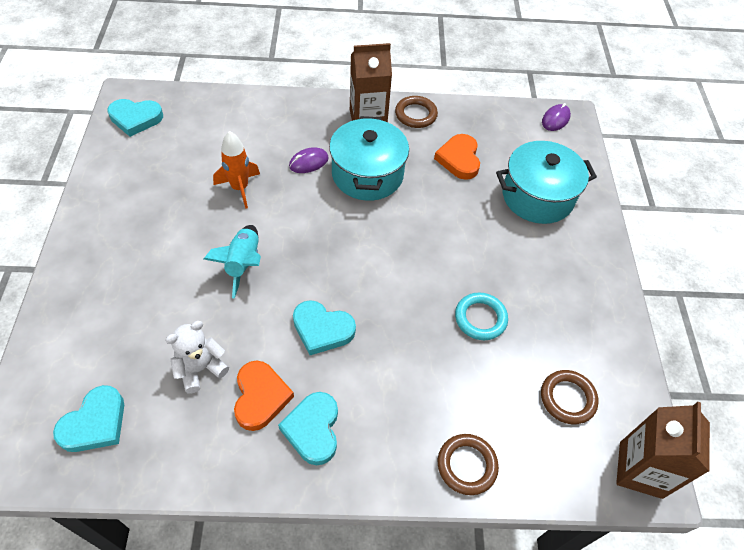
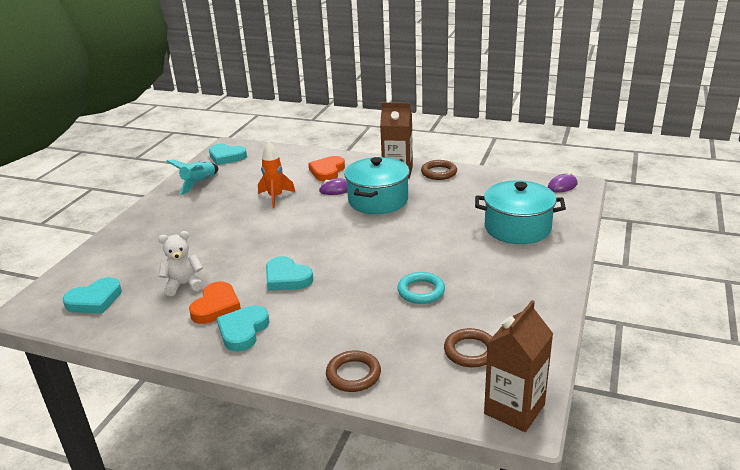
camera: 25 degrees right, 25 degrees down
(243, 264) = (251, 236): turquoise rocket -> turquoise rocket (199, 183)
(459, 159) = (460, 200): orange heart -> orange heart (327, 171)

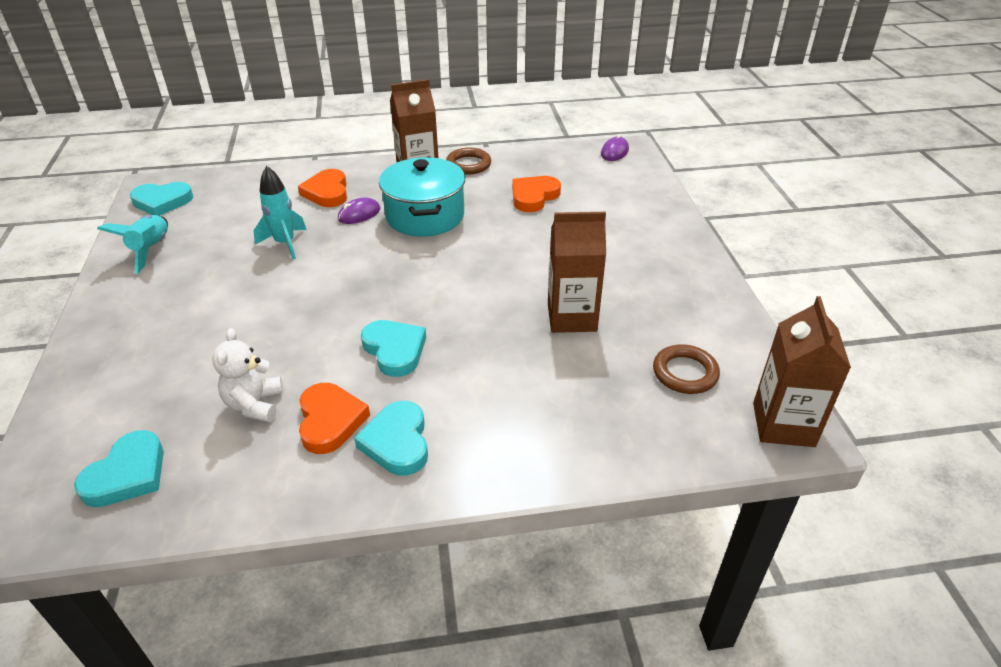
camera: 30 degrees left, 10 degrees up
(184, 285) = (255, 404): white teddy bear -> white teddy bear turned 45 degrees counterclockwise
(275, 197) = (285, 243): orange rocket -> turquoise rocket
(287, 278) = (394, 350): turquoise heart -> turquoise heart turned 135 degrees counterclockwise
(353, 374) = (585, 449): brown ring -> none
(421, 291) = (572, 317): turquoise ring -> brown carton
(467, 204) = (534, 196): none -> orange heart
(517, 228) = (610, 212): turquoise pot -> none

